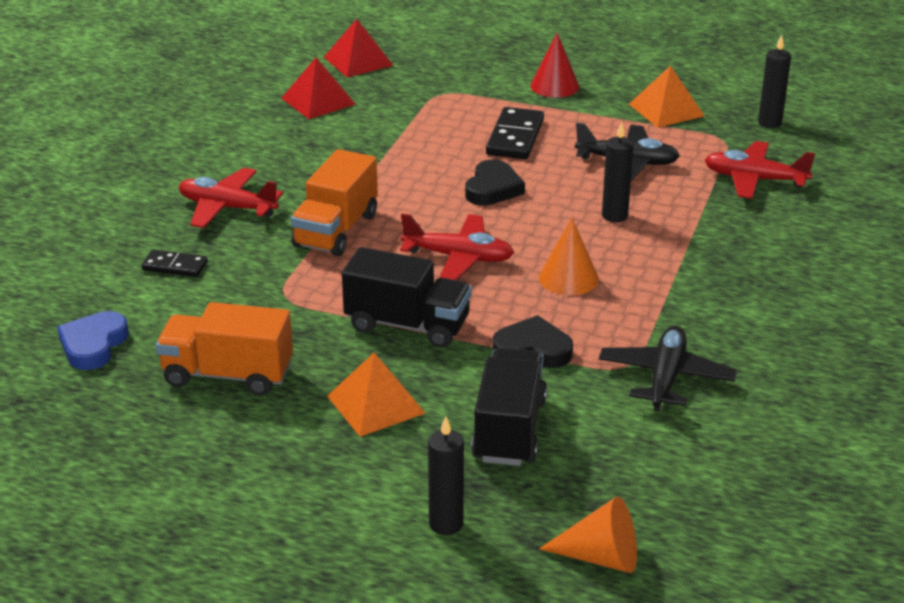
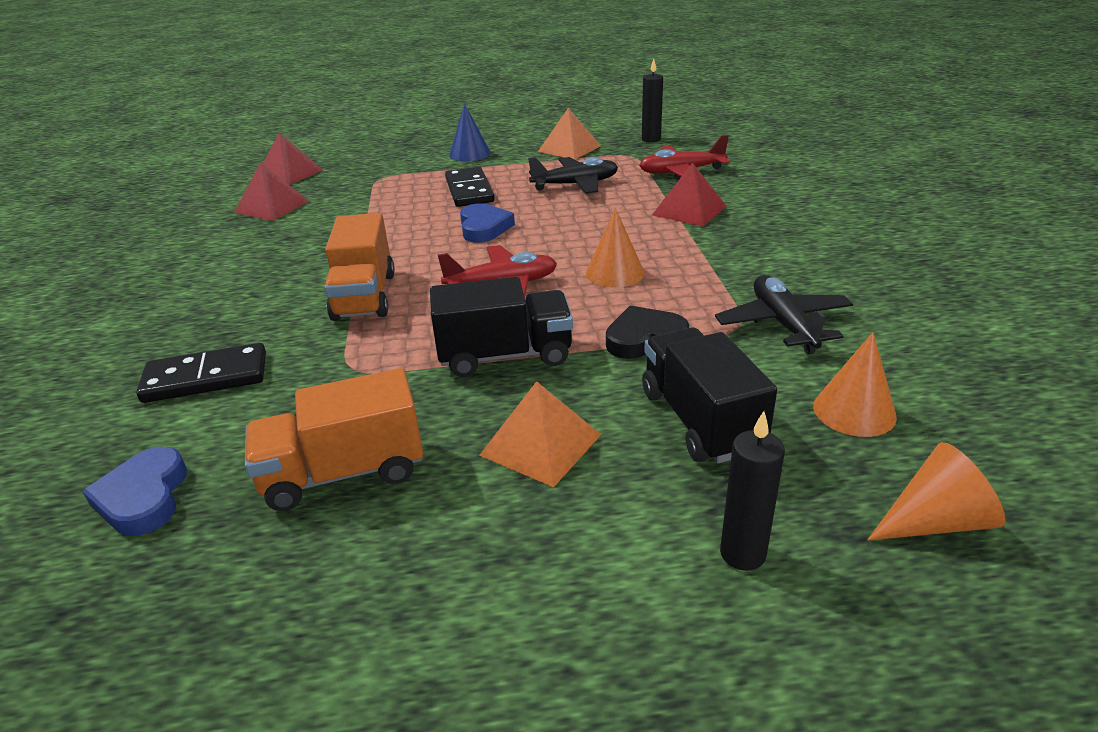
camera: 25 degrees left, 0 degrees up
(175, 266) = (206, 377): black domino -> black domino, size x1.65
(227, 208) = (234, 308): red plane -> none
(493, 188) = (484, 228): black heart -> blue heart
(554, 86) = (469, 154): red cone -> blue cone
(614, 216) = (604, 220): black candle -> none
(637, 467) = (854, 411): none -> orange cone
(711, 231) = (689, 210): none -> red pyramid

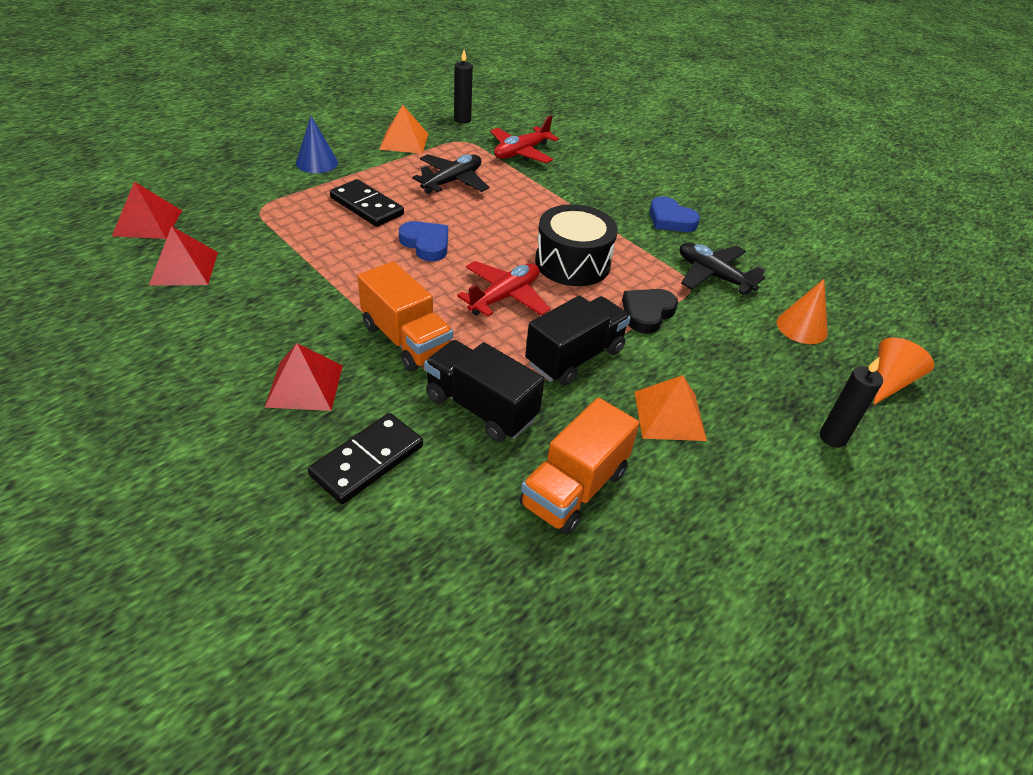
camera: 40 degrees left, 10 degrees up
(144, 497) = (456, 573): blue heart -> blue heart (670, 219)
(615, 273) = (572, 263): orange cone -> black drum
(689, 210) = (565, 191): red pyramid -> red pyramid (305, 385)
(700, 420) = (736, 363): black truck -> black truck (481, 408)

